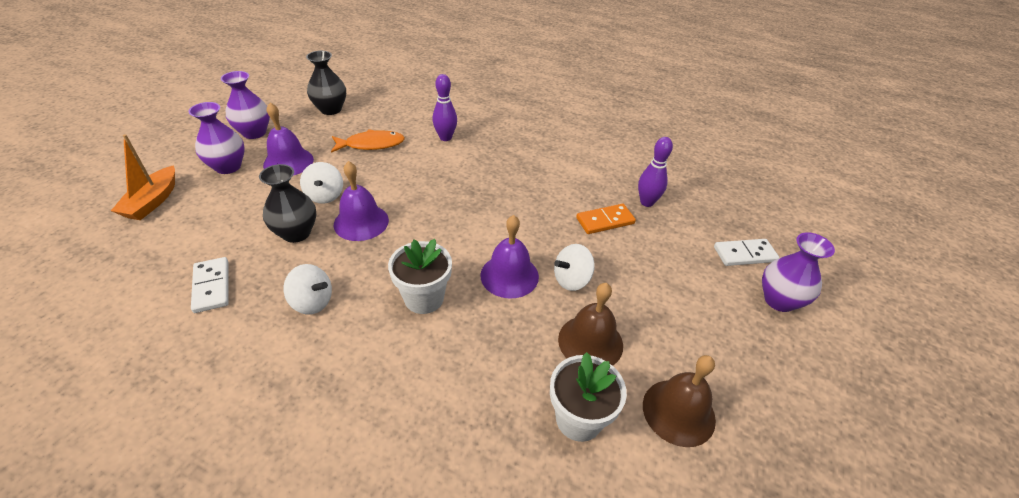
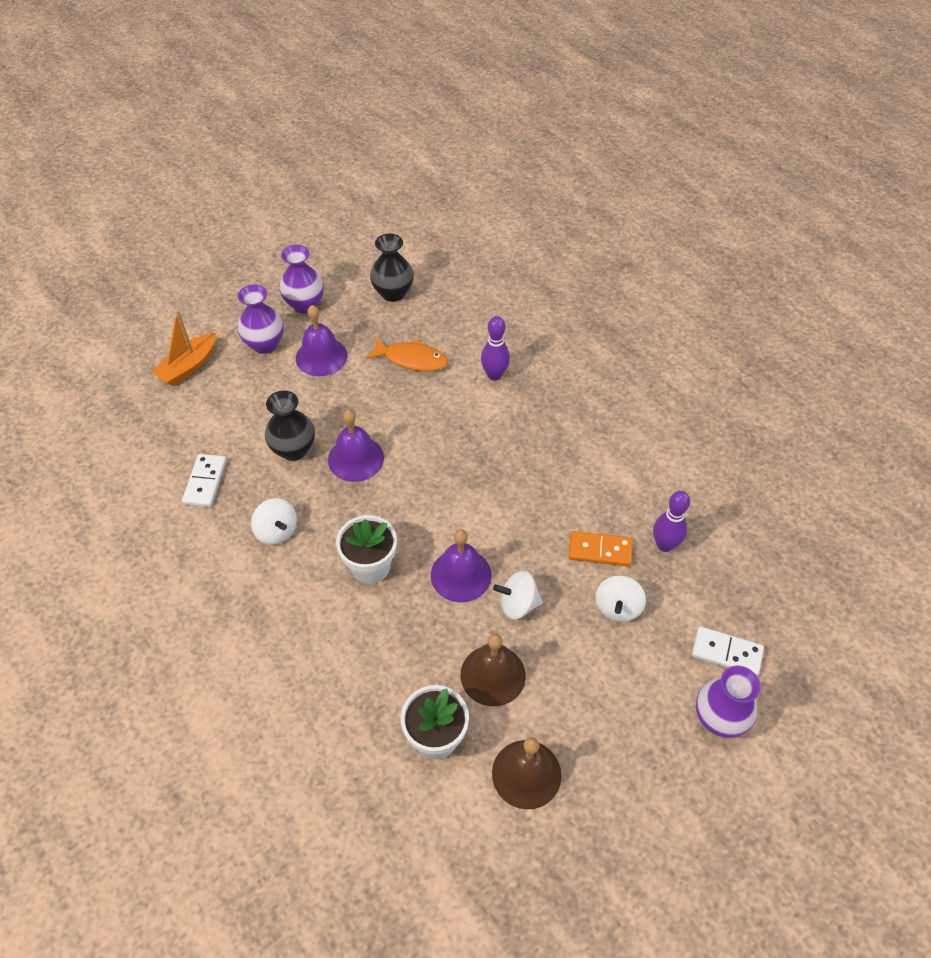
camera: 30 degrees right, 10 degrees up
(325, 196) = (337, 413): white spinning top -> white spinning top (617, 607)

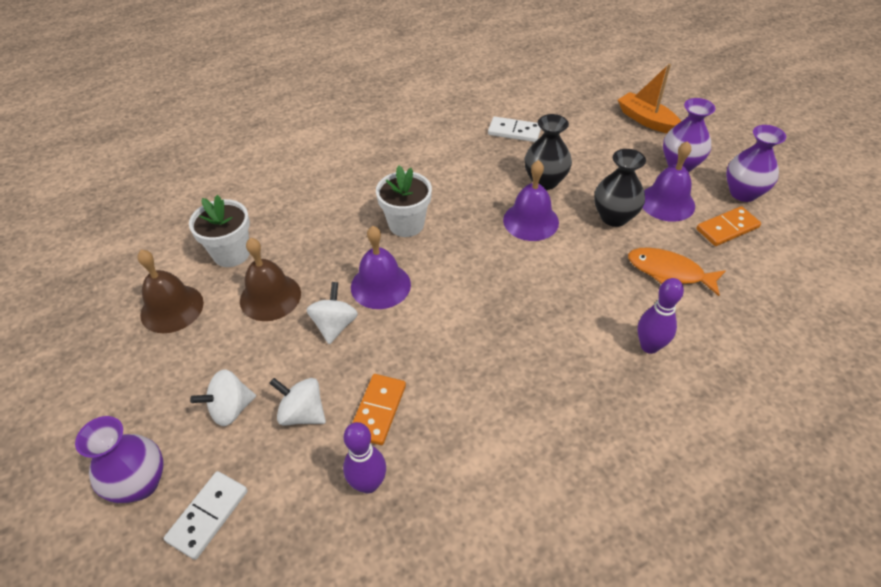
camera: 100 degrees right, 5 degrees down
(277, 531) = (456, 170): white spinning top -> white spinning top (230, 409)
(353, 319) = (727, 228): none -> orange domino
(393, 293) = (778, 264): black vase -> black vase (614, 217)
(411, 359) = (669, 272): orange fish -> orange fish turned 90 degrees clockwise

